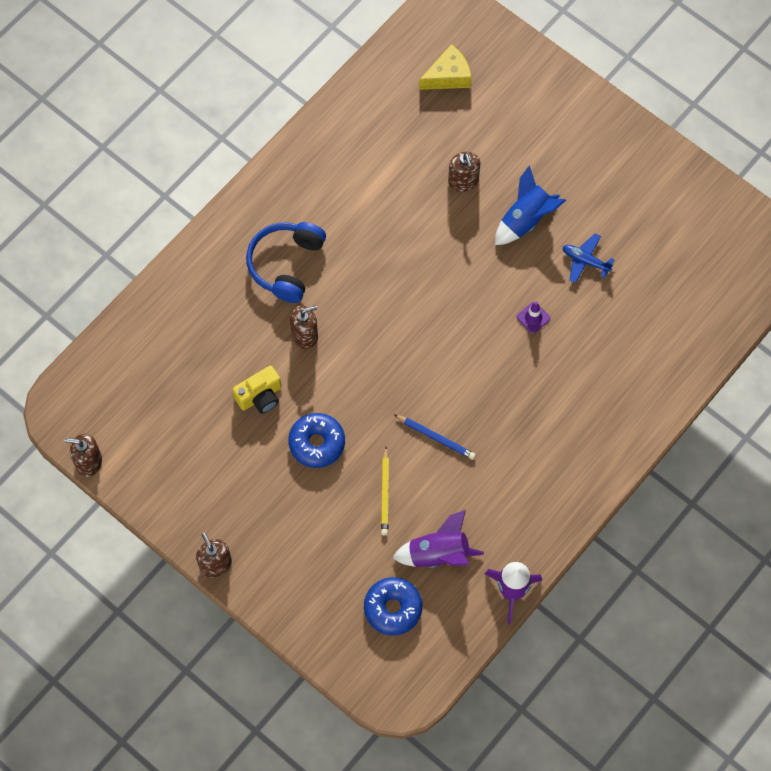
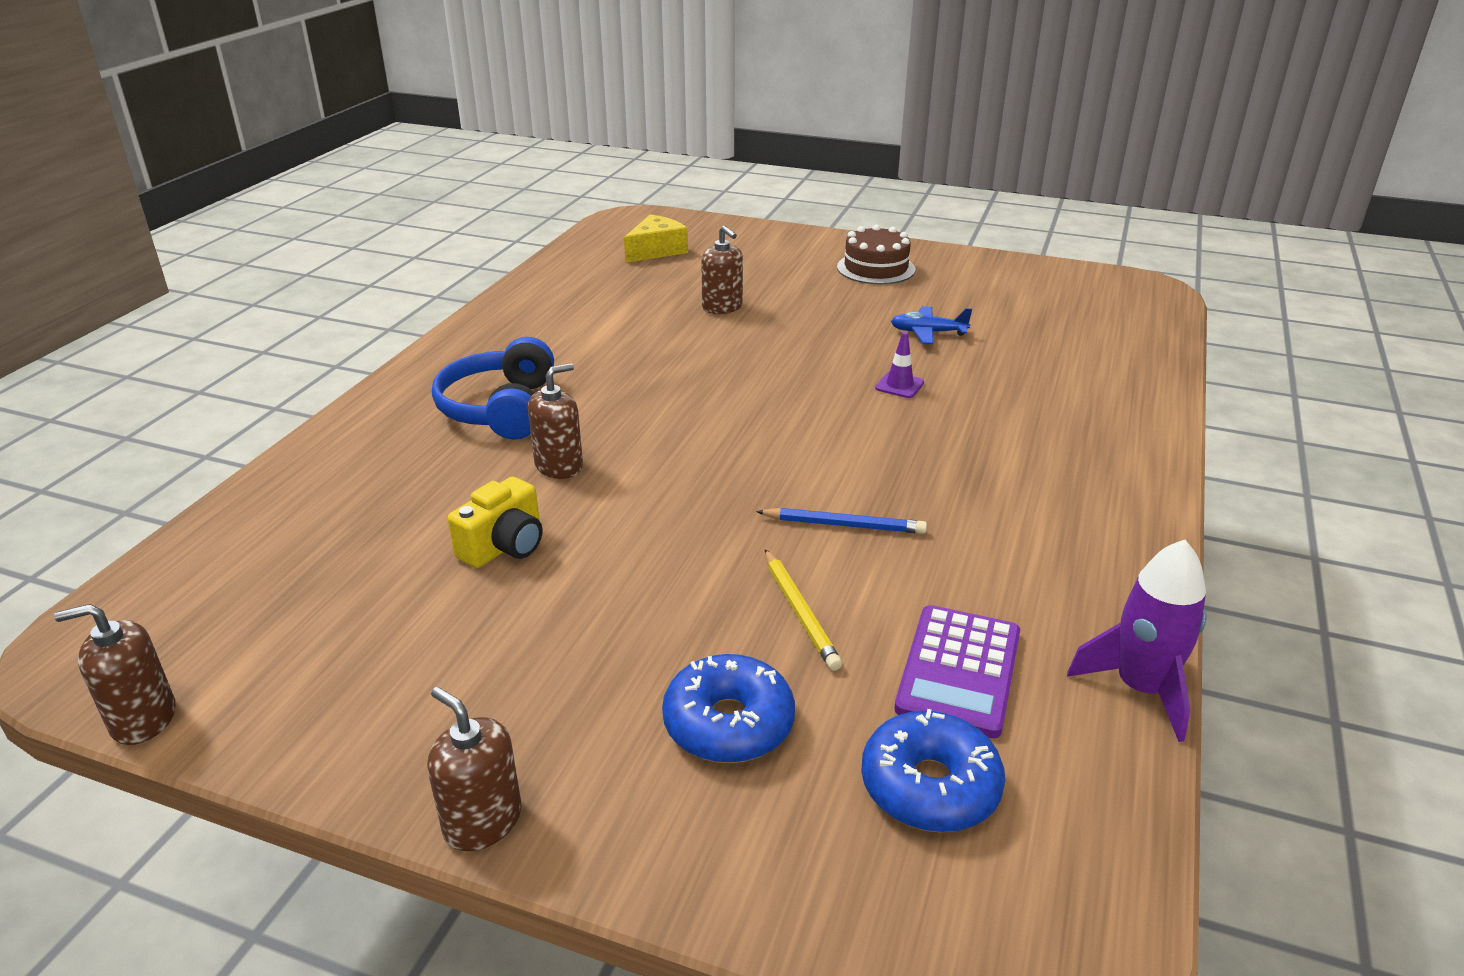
camera: 20 degrees left, 35 degrees down
(317, 443) = (636, 579): blue donut -> blue donut (728, 723)
(438, 554) = (959, 671): purple rocket -> purple calculator
(526, 219) = (825, 318): blue rocket -> none
(598, 157) = (876, 268): none -> brown cake

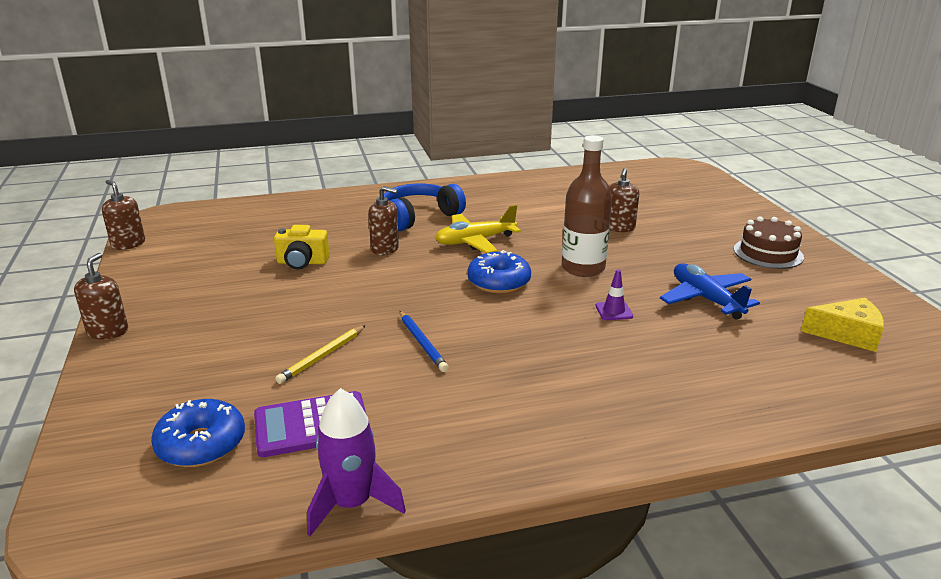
camera: 55 degrees right, 5 degrees down
(632, 398) = (475, 241): none -> yellow plane
(656, 250) = (655, 187): yellow cheese -> yellow cheese (847, 334)
(728, 723) = (211, 367): blue donut -> blue donut (499, 282)
(788, 363) = (583, 268): none -> brown bottle
(928, 333) = (706, 299): blue plane -> blue plane, size x1.53

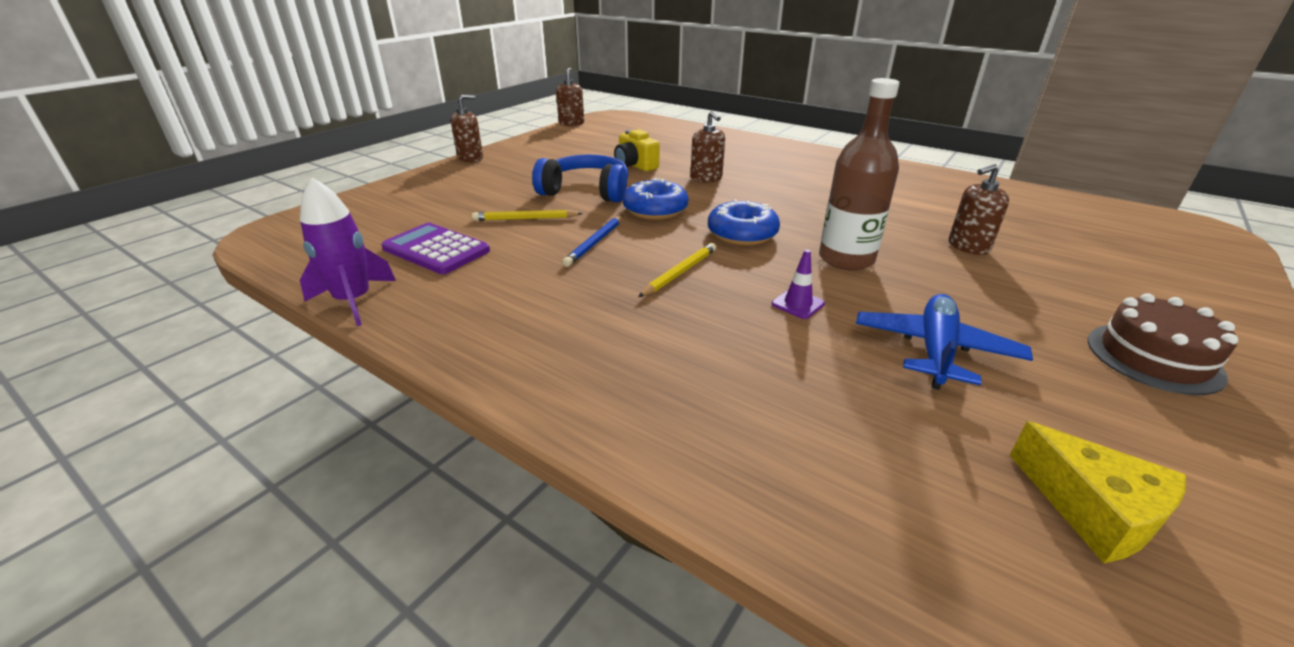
camera: 50 degrees right, 5 degrees up
(201, 444) = (380, 227): blue donut -> blue donut (655, 210)
(419, 217) = (779, 169): blue headphones -> blue headphones (586, 191)
(475, 241) = (787, 200): yellow plane -> none
(520, 330) = (680, 272): none -> yellow pencil

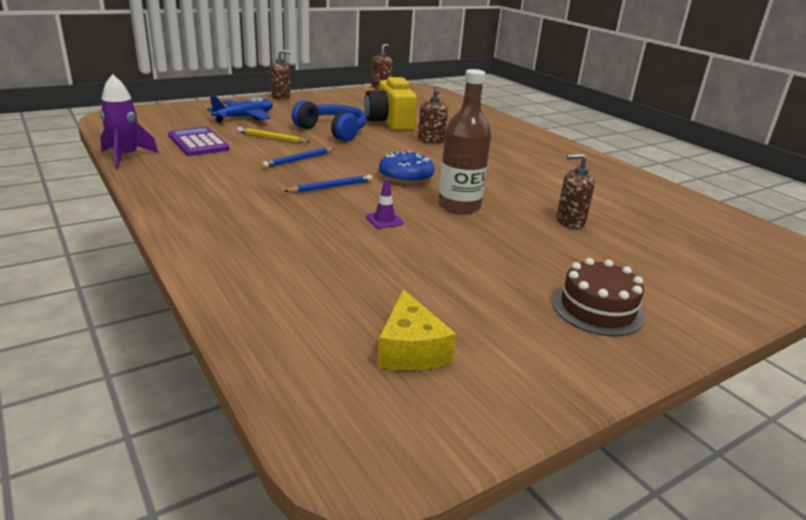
camera: 20 degrees right, 5 degrees down
(635, 165) = (389, 122): yellow camera -> yellow camera, size x1.62
(655, 210) = (365, 151): blue donut -> none
(680, 272) = (331, 187): yellow pencil -> blue pencil
(935, 350) = (439, 264): blue plane -> blue plane (244, 117)

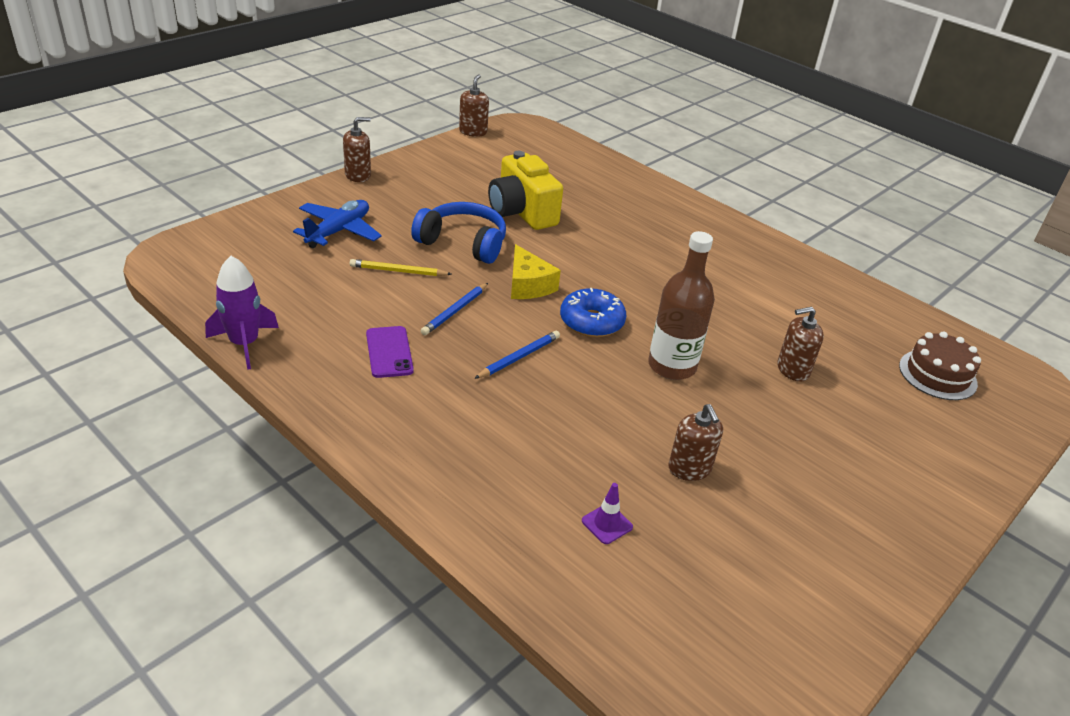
camera: 15 degrees left, 10 degrees up
(198, 143) = (314, 297): purple calculator -> none
(229, 173) = (389, 352): none -> purple phone
(384, 220) = (605, 406): purple traffic cone -> purple traffic cone (607, 524)
(410, 349) = (720, 597): yellow cheese -> yellow cheese (528, 285)
(431, 140) = (587, 242): brown soap dispenser -> brown soap dispenser (689, 468)
(597, 309) = (862, 502): brown cake -> brown cake (937, 374)

